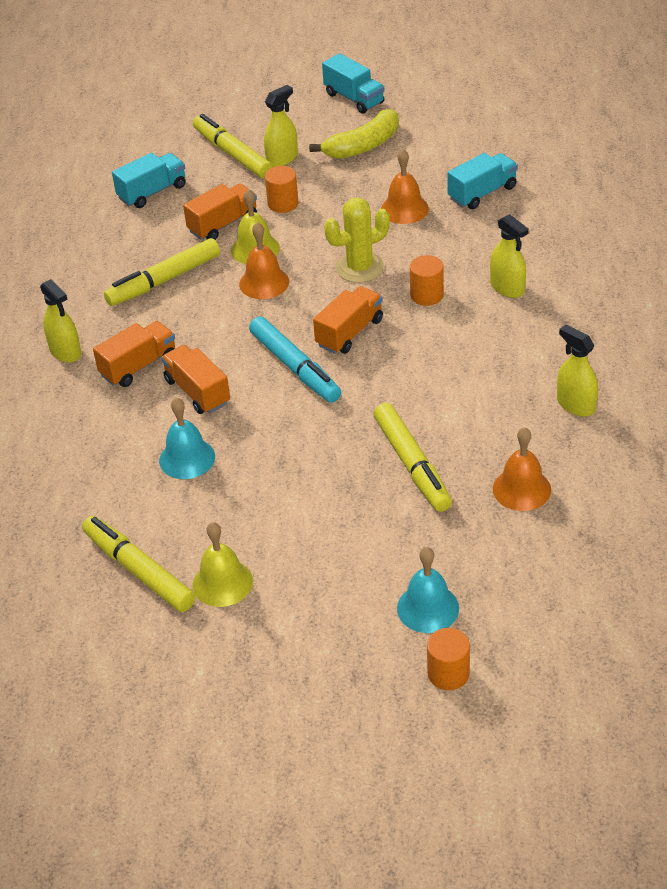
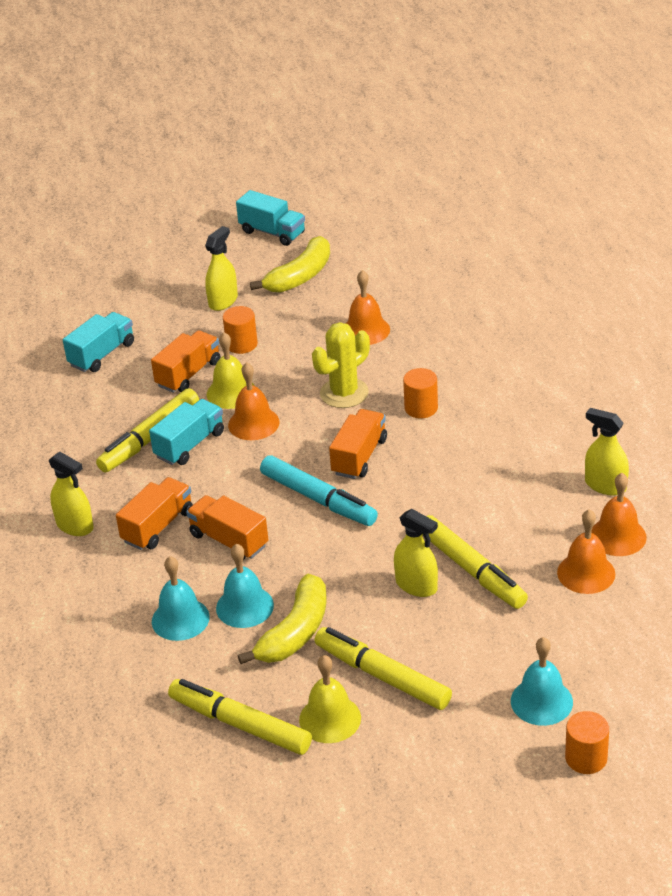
camera: 15 degrees left, 5 degrees down
(124, 459) = (180, 619): none -> turquoise bell
(223, 492) = (295, 632): none -> yellow banana
(232, 154) = (170, 304): yellow marker -> yellow marker (382, 676)
(482, 193) = (436, 303): turquoise truck -> turquoise truck (190, 445)
(507, 287) = (496, 388): yellow spray bottle -> yellow spray bottle (416, 585)
(567, 458) = (617, 536): none -> orange bell

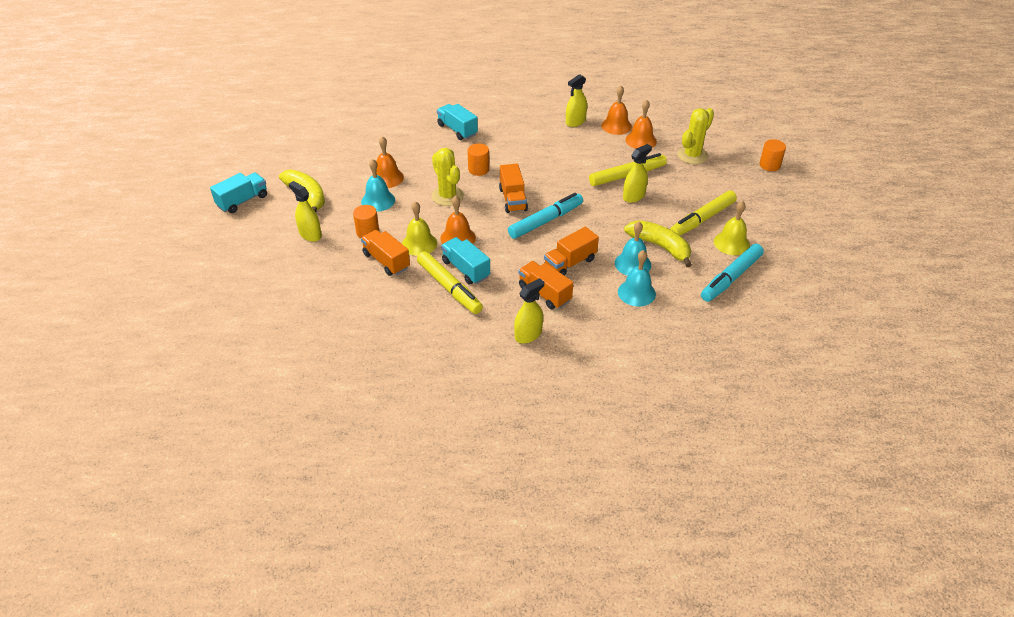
camera: 80 degrees left, 5 degrees up
(102, 354) = (334, 303): turquoise truck -> turquoise truck (457, 130)
(240, 725) = (731, 278): yellow marker -> turquoise marker
(359, 456) = (513, 199): orange truck -> orange truck turned 135 degrees counterclockwise
(541, 701) = (730, 171): turquoise bell -> turquoise bell (378, 200)
(569, 645) = (692, 155): none -> yellow cactus

